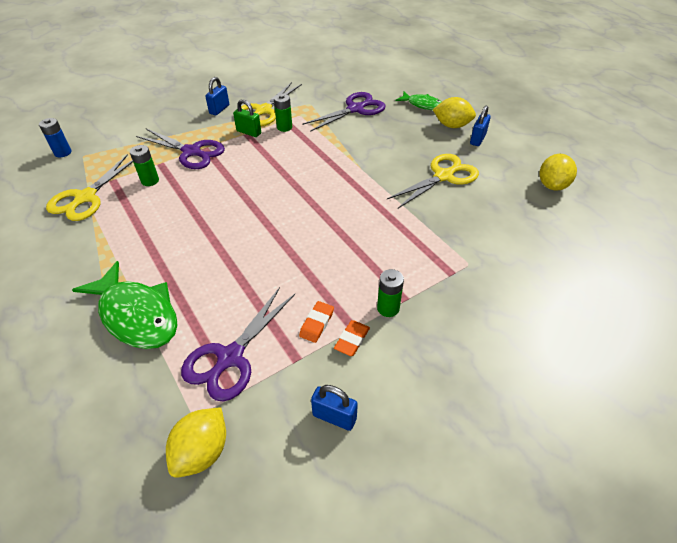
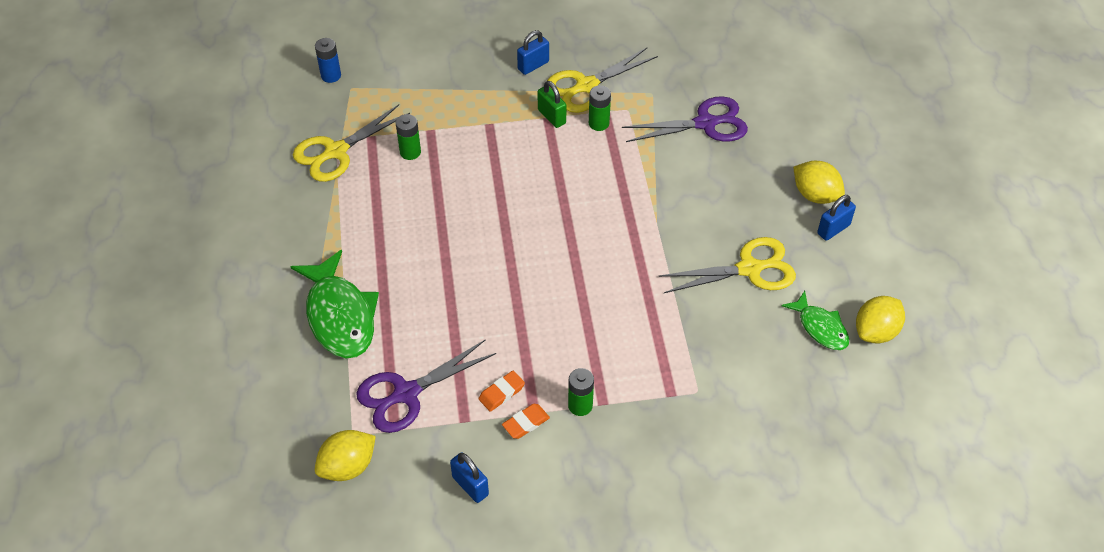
camera: 25 degrees right, 5 degrees up
(192, 152) = (472, 125): purple scissors -> none
(422, 105) = (800, 146): green fish -> green fish (820, 327)

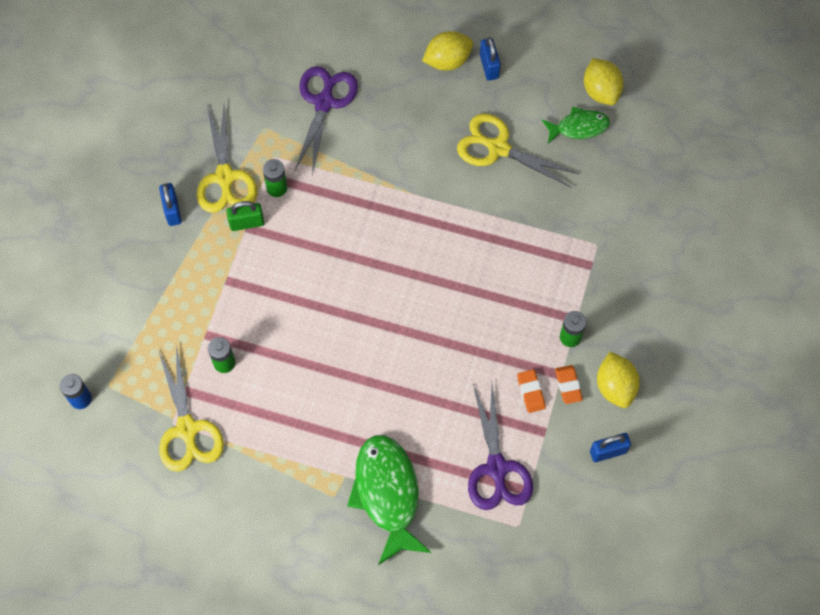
camera: 65 degrees left, 15 degrees up
(339, 315) = (387, 494): green fish -> green fish turned 105 degrees counterclockwise
(348, 467) = (548, 541): yellow lemon -> yellow lemon (615, 386)
(750, 269) = (498, 148): yellow scissors -> yellow scissors turned 75 degrees counterclockwise

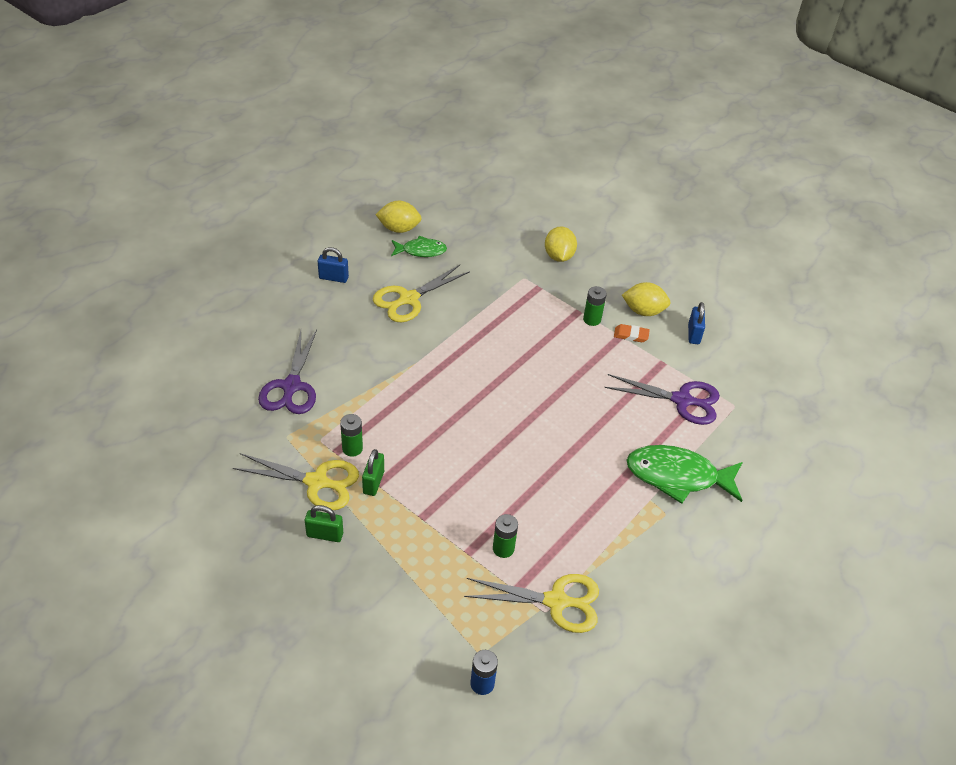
camera: 70 degrees left, 20 degrees down
(172, 211) = (325, 534): blue padlock -> green padlock
(324, 102) = (291, 387): purple scissors -> purple scissors turned 120 degrees counterclockwise
(447, 61) = (310, 298): yellow lemon -> yellow lemon (559, 256)
(531, 392) = (627, 357): orange eraser -> none
(578, 127) = (421, 251): green fish -> green fish turned 75 degrees clockwise

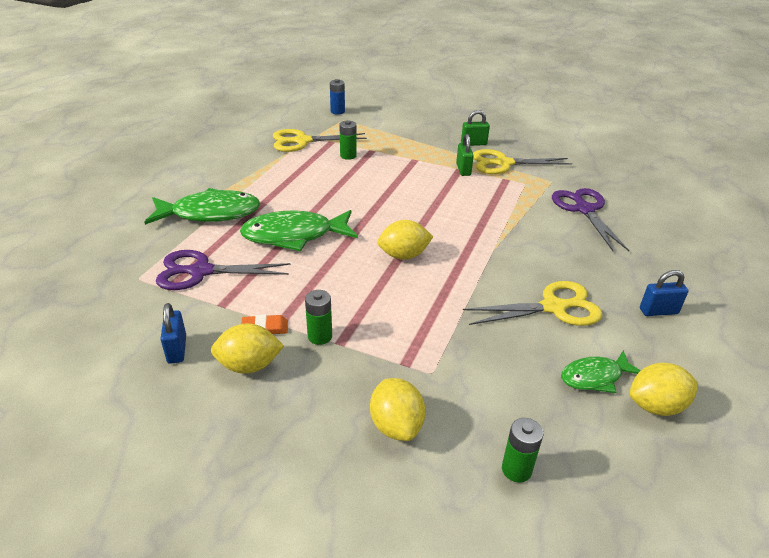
camera: 165 degrees right, 10 degrees down
(352, 448) = (495, 183): green battery -> green battery (516, 469)
(408, 299) = (554, 307): yellow scissors -> yellow scissors turned 45 degrees clockwise
(501, 374) = (403, 255): none -> yellow lemon
(595, 423) = (294, 235): none -> green fish

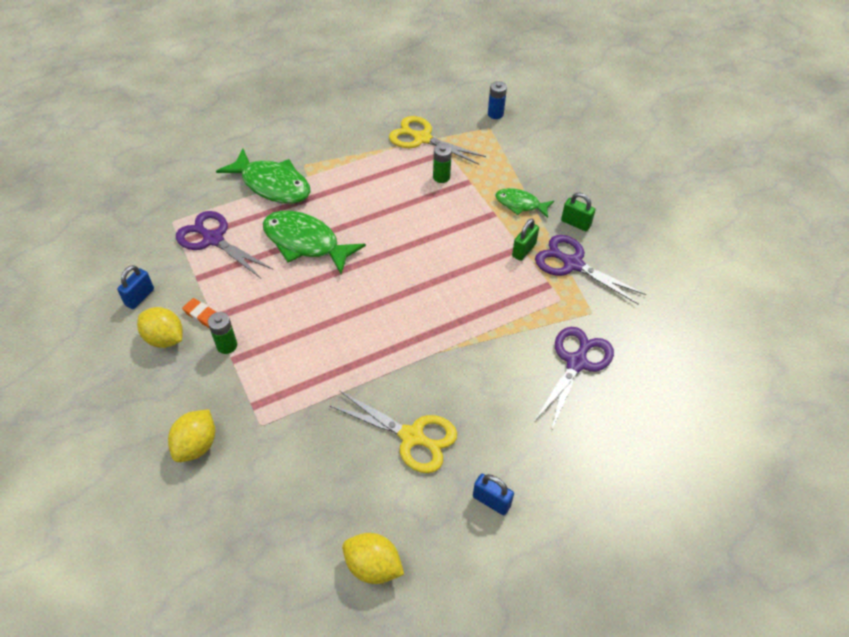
camera: 40 degrees right, 15 degrees up
(403, 255) = (361, 312): yellow lemon -> none
(503, 163) = (572, 264): yellow scissors -> purple scissors
(516, 469) = (227, 530): green battery -> none
(595, 377) = (362, 512): green fish -> green fish (520, 204)

